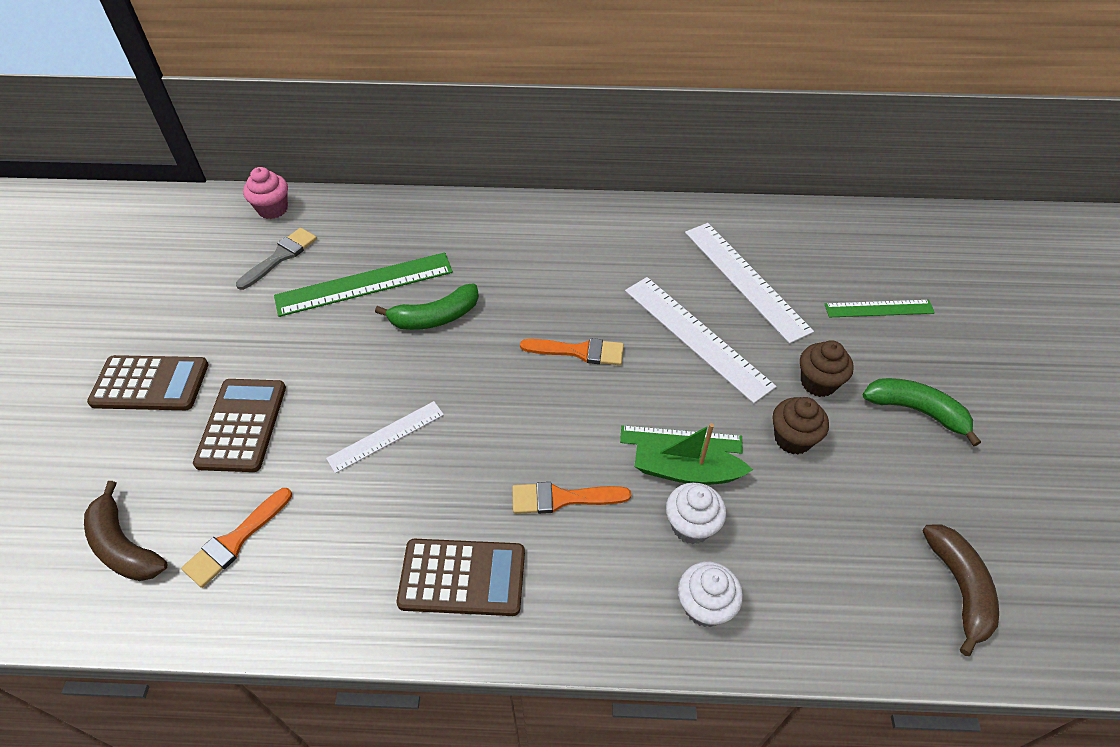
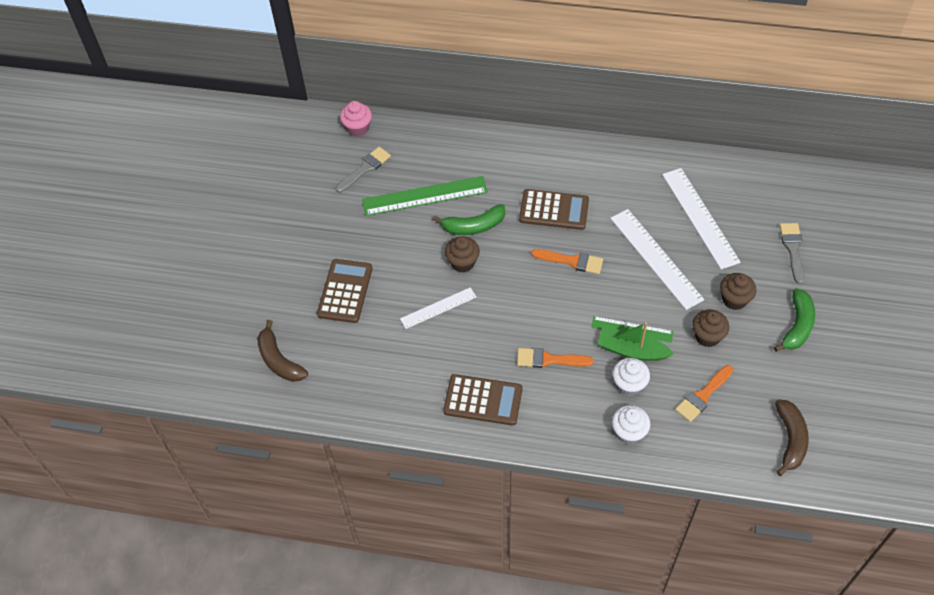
camera: 10 degrees right, 5 degrees up
(150, 384) = (283, 257): brown calculator -> brown calculator (554, 210)
(235, 541) = (345, 364): orange brush -> orange brush (703, 395)
(421, 368) = (462, 263): none -> brown cupcake
(879, 309) = (793, 249): green ruler -> grey brush
(916, 411) = (797, 326): green banana -> green banana turned 75 degrees clockwise

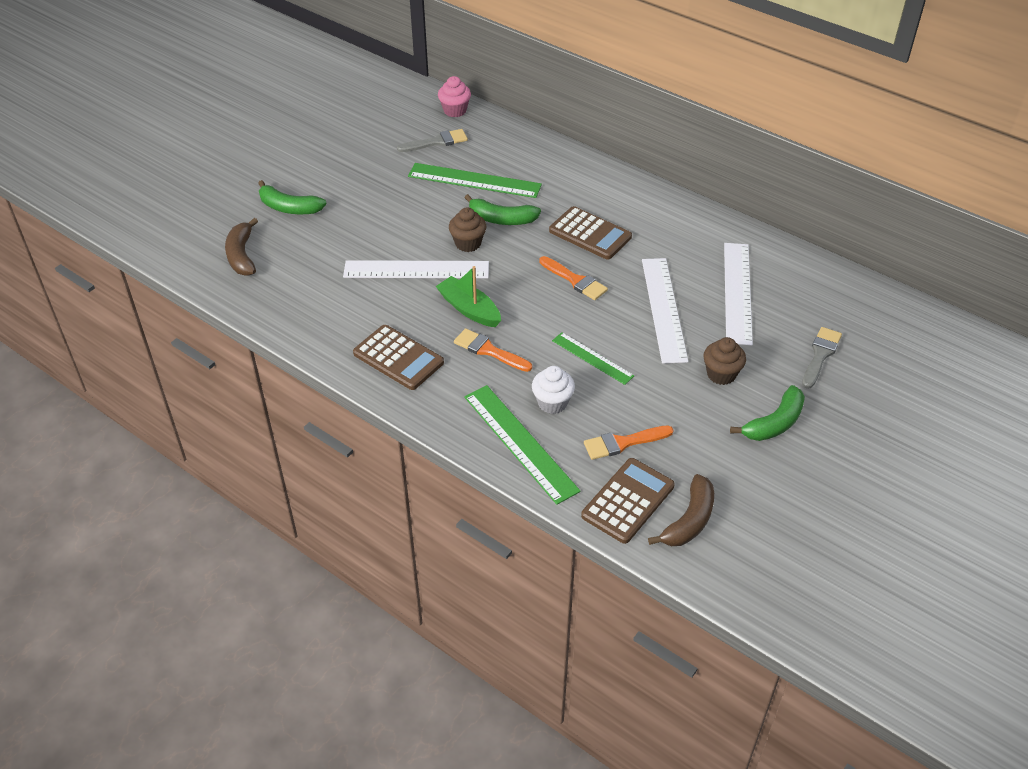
camera: 25 degrees right, 10 degrees down
(285, 293) = (289, 208): none -> green banana
(345, 291) = (342, 226): brown calculator -> brown calculator (628, 501)
(438, 308) = (416, 269): white ruler -> white ruler, size x1.68
(628, 432) = (520, 442): white cupcake -> green ruler
(631, 350) = (578, 375): green boat -> green boat (469, 309)
(707, 336) = (667, 394): brown cupcake -> none

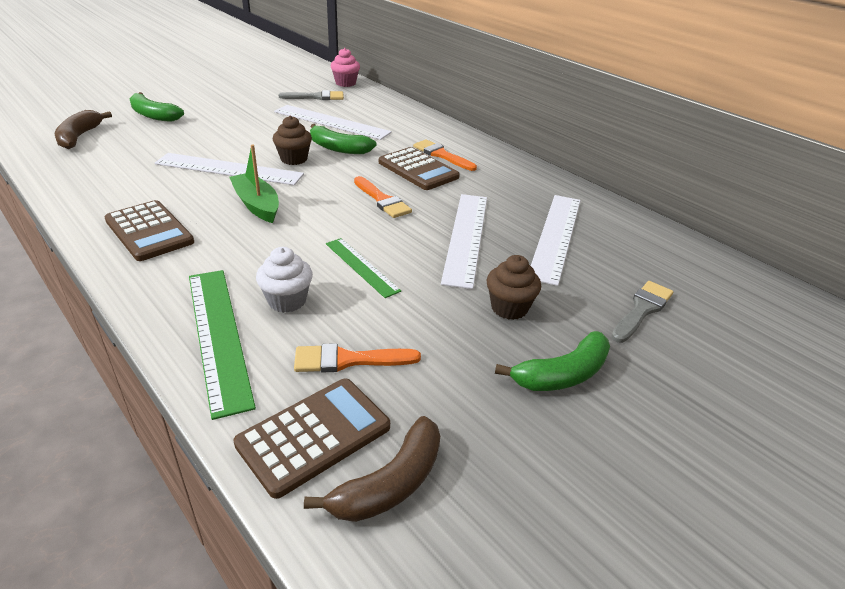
camera: 10 degrees right, 10 degrees down
(474, 180) = (331, 122): green ruler -> white ruler
(489, 350) = (250, 241): orange brush -> orange brush (441, 155)

